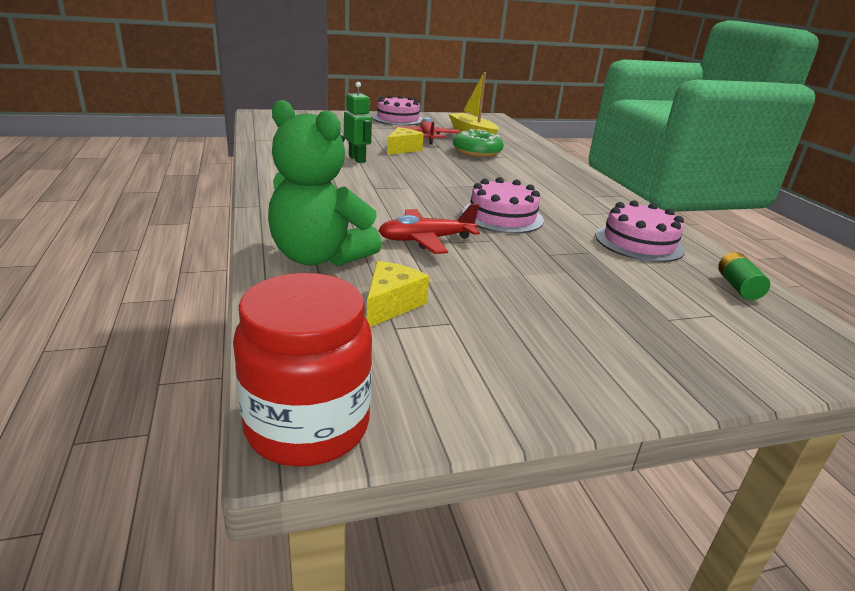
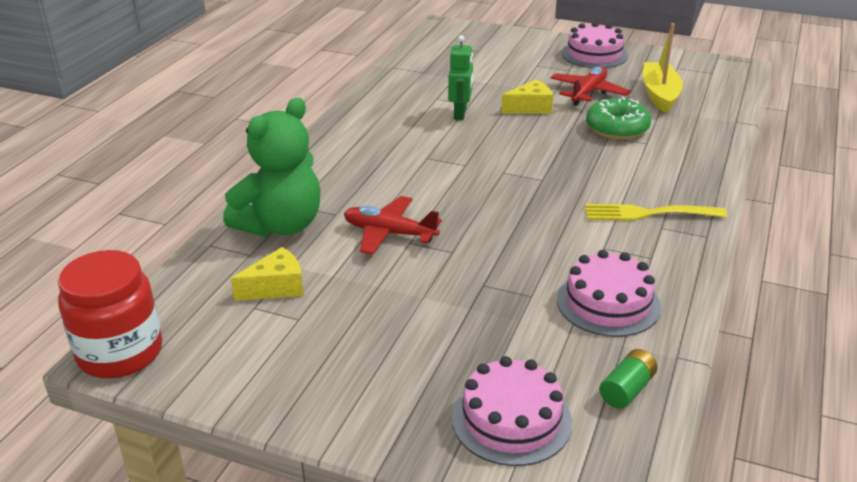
camera: 40 degrees right, 5 degrees up
(319, 257) = (281, 225): green teddy bear -> green teddy bear turned 120 degrees counterclockwise
(502, 216) = (504, 227): pink cake -> pink cake (511, 420)
(572, 190) = (647, 213): none -> yellow fork

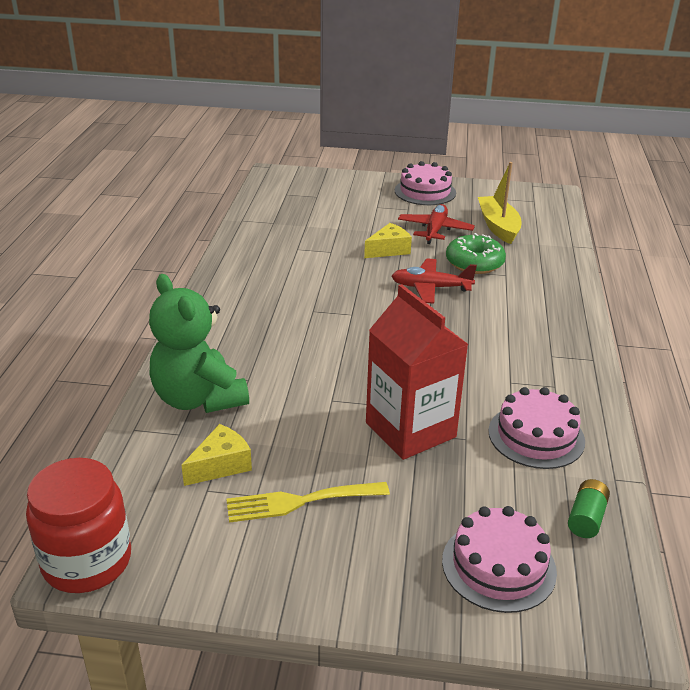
camera: 15 degrees left, 0 degrees up
(281, 225) = (198, 399): green teddy bear -> green teddy bear turned 120 degrees clockwise
(389, 233) = (309, 393): red plane -> red plane (431, 288)
(460, 114) = (326, 262): green robot -> none
(477, 280) = (410, 430): none -> red carton
(647, 213) = (534, 343): yellow fork -> yellow fork (300, 502)

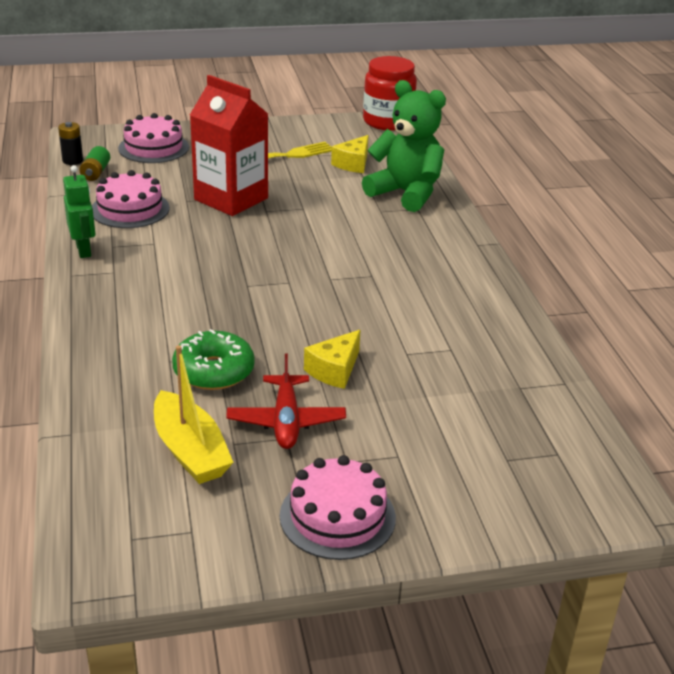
camera: 160 degrees right, 0 degrees up
(431, 288) = (258, 324): red plane -> none
(584, 385) = (84, 250): none -> green robot
(625, 556) = (72, 160): none -> black battery

